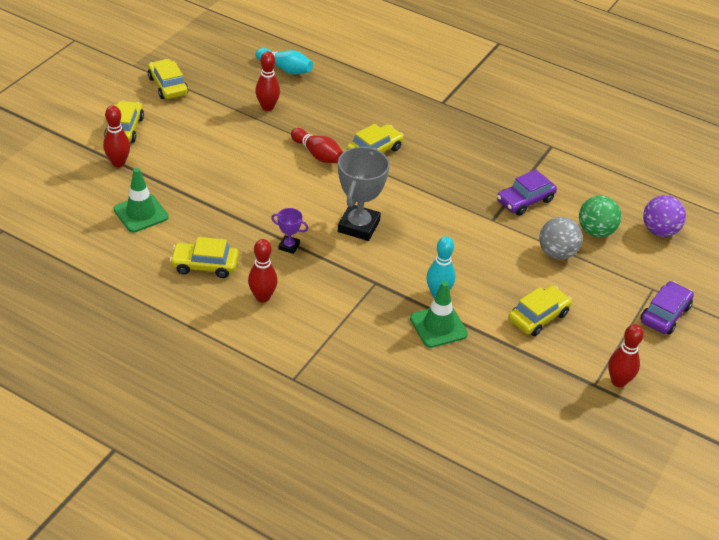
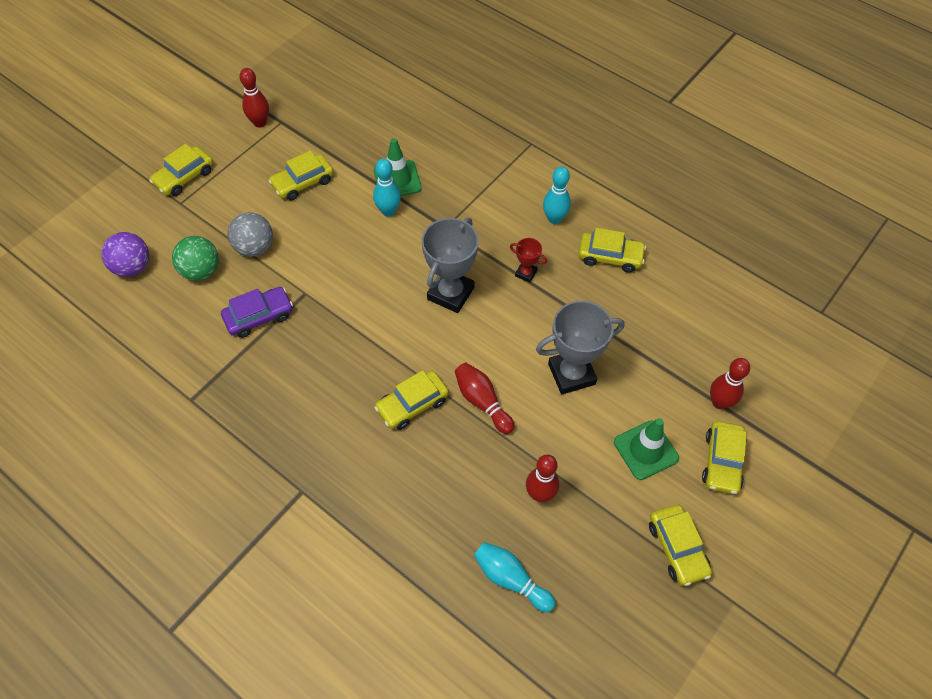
camera: 170 degrees left, 15 degrees up
(141, 213) = (682, 325): green traffic cone -> green traffic cone (645, 450)
(244, 175) = (571, 374): none -> grey trophy
(262, 297) = (554, 219): red bowling pin -> turquoise bowling pin
(289, 246) = (526, 273): purple trophy -> red trophy
(665, 314) = (184, 177): purple car -> yellow car

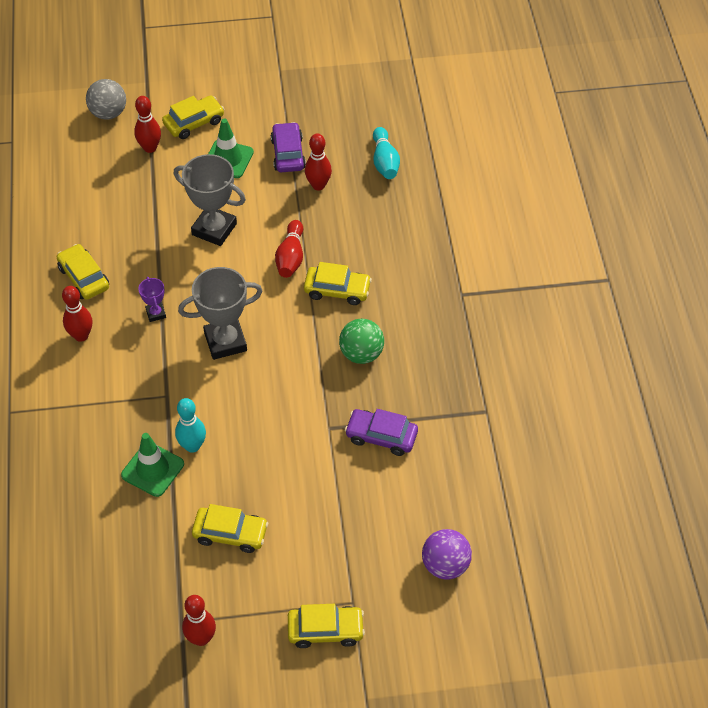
camera: 135 degrees left, 5 degrees down
(201, 271) = (392, 514): green ball -> green ball (361, 354)
(254, 247) = (330, 501): grey ball -> grey ball (108, 113)
(526, 273) = (156, 313): red trophy -> purple trophy
(554, 219) = (81, 335): turquoise bowling pin -> red bowling pin
(605, 504) = (288, 154): none -> purple car
(677, 548) = (276, 108): yellow car -> none

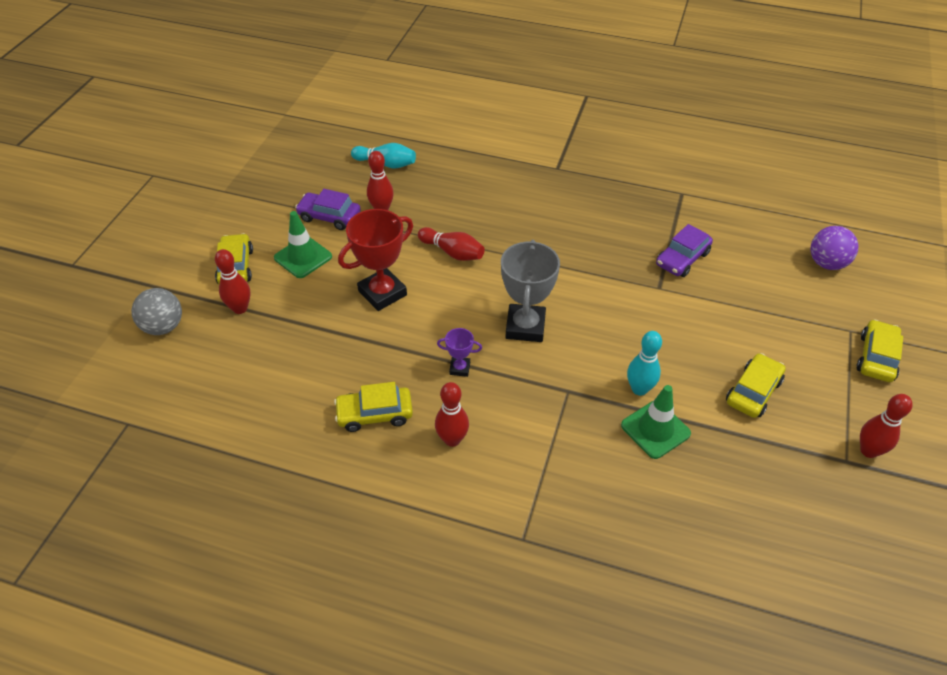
camera: 65 degrees left, 5 degrees down
(214, 229) = (382, 293): grey trophy -> red trophy
(337, 290) = (509, 235): yellow car -> none
(361, 354) = (588, 243): green ball -> none

